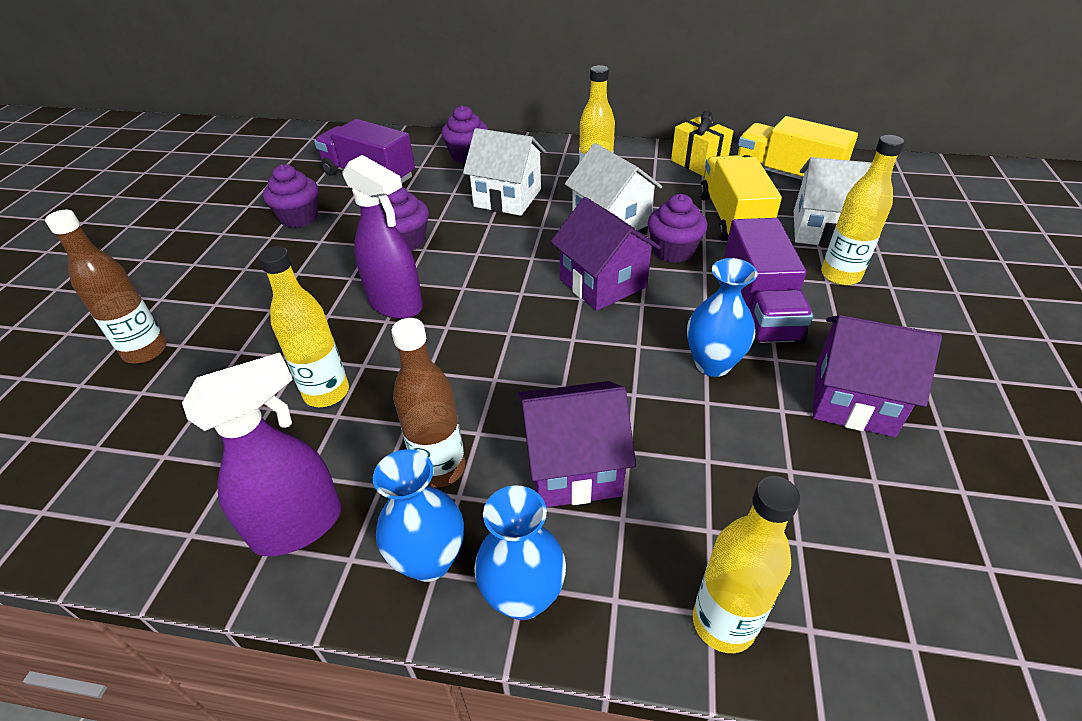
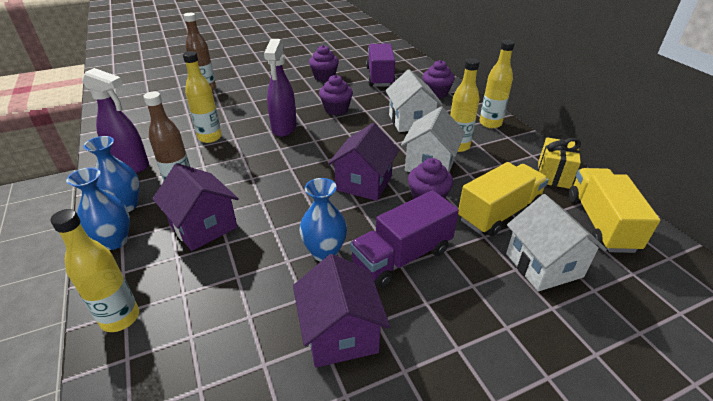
camera: 55 degrees right, 5 degrees down
(840, 275) = (489, 291): yellow bottle -> yellow bottle (490, 123)

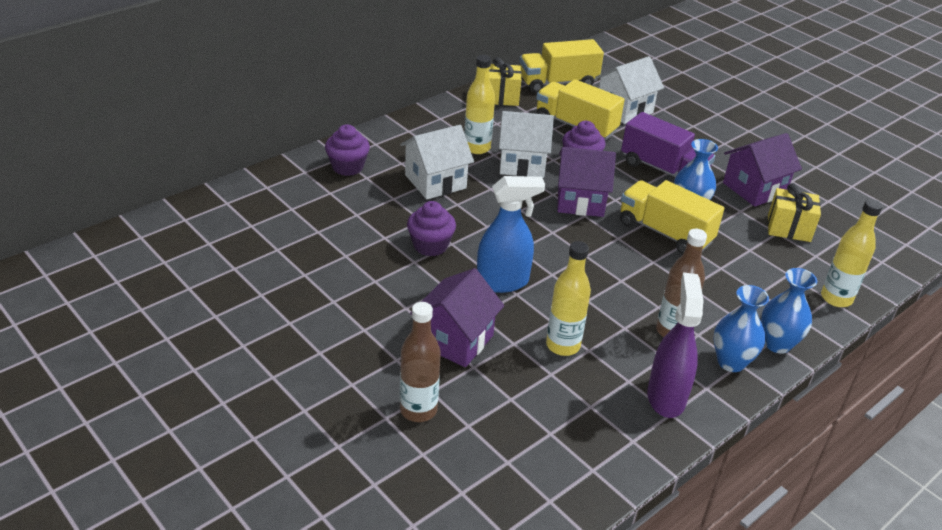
camera: 110 degrees left, 0 degrees up
(203, 226) = (714, 289): purple house -> purple house (455, 340)
(249, 333) = (789, 228): none -> yellow gift
(284, 128) = (503, 282): purple spray bottle -> blue spray bottle
(295, 221) = (665, 232): none -> yellow truck
(324, 77) = (323, 277): purple cupcake -> none
(380, 77) = (307, 220): purple truck -> none
(490, 123) = (415, 128): yellow bottle -> none

